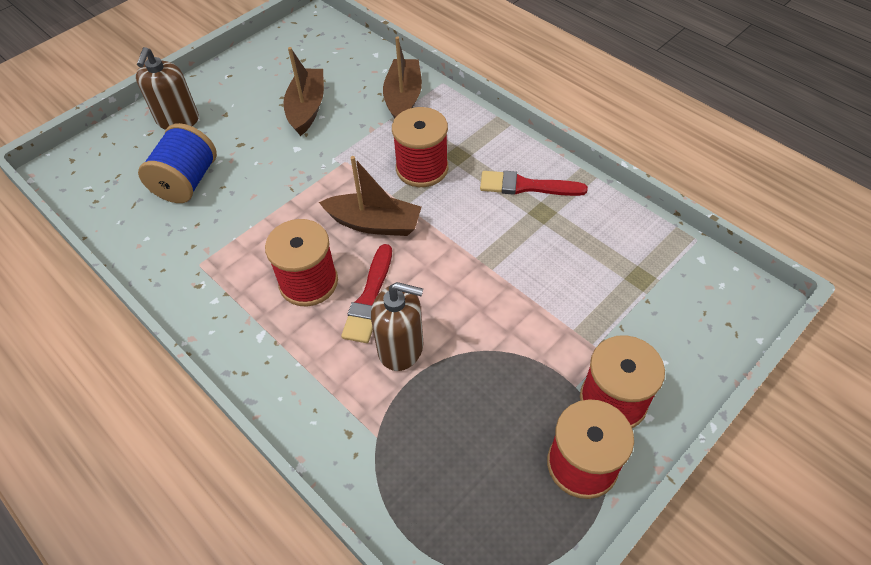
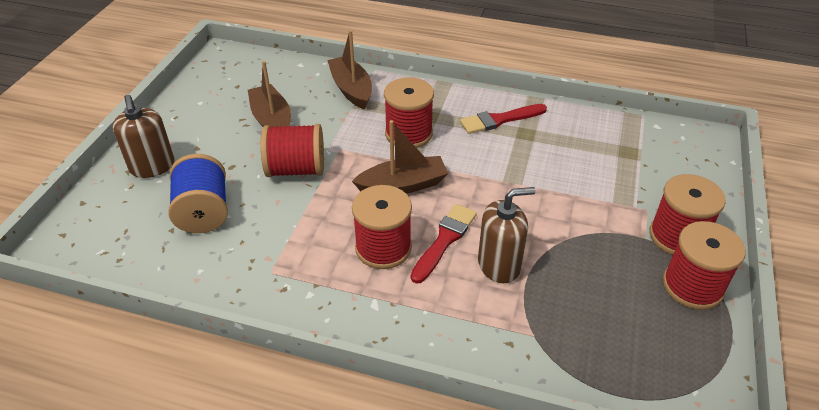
camera: 30 degrees left, 10 degrees down
(292, 168) = (296, 169): none -> red spool
(369, 298) = (444, 240): red brush -> red brush turned 135 degrees counterclockwise

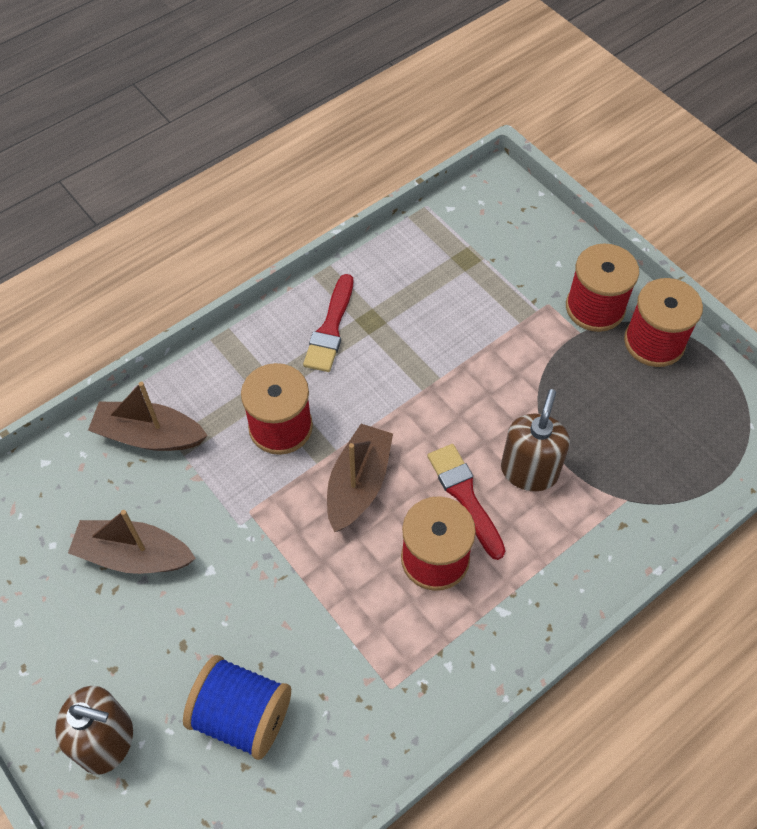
camera: 55 degrees left, 15 degrees up
(296, 169) = (247, 576): red spool -> none

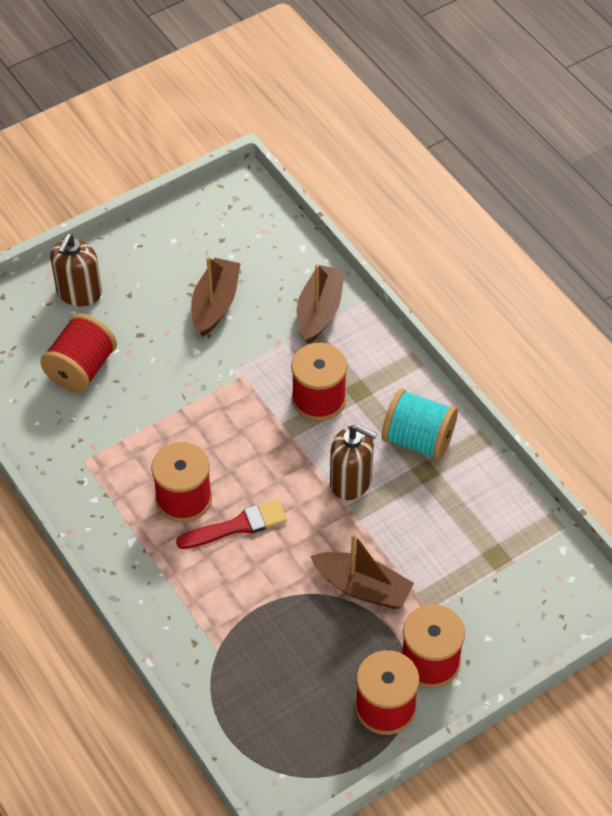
camera: 95 degrees right, 5 degrees down
(242, 715) = (81, 369): blue spool -> red spool
(330, 328) = (418, 439): red brush -> turquoise spool
(358, 484) = (257, 450): brown boat -> brown boat (362, 587)
(529, 471) = (255, 578): brown soap dispenser -> brown soap dispenser (351, 481)

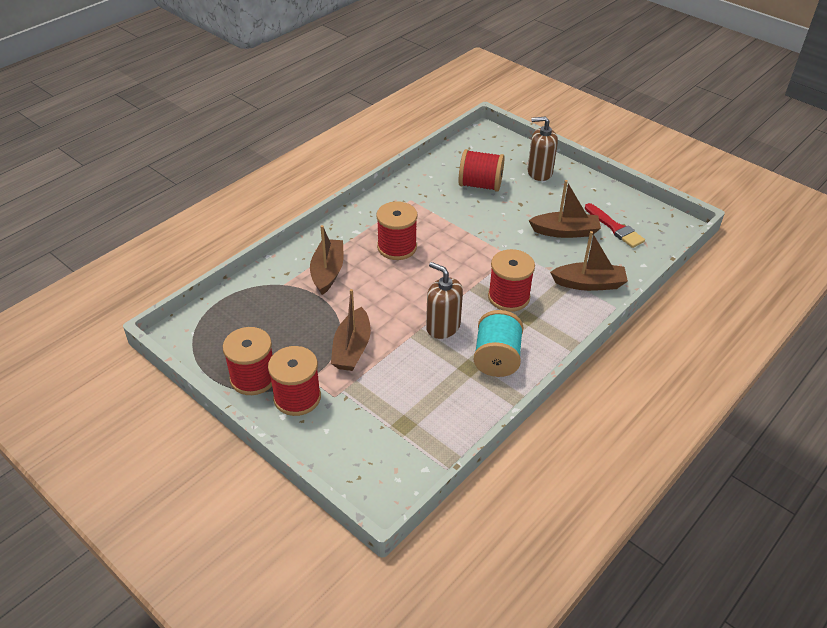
camera: 75 degrees right, 10 degrees down
(209, 591) = (327, 272): none -> brown boat
(237, 526) = (383, 276): red brush -> red brush (615, 228)
(351, 481) = (443, 326): brown soap dispenser -> brown soap dispenser turned 120 degrees clockwise

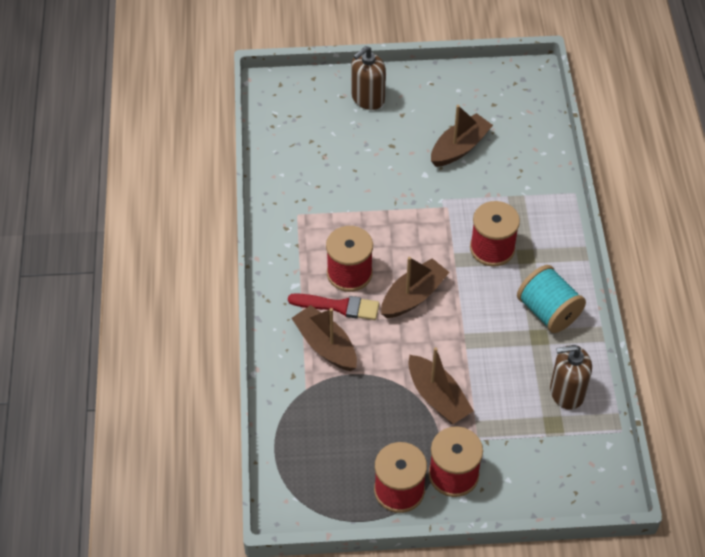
camera: 45 degrees left, 10 degrees up
(443, 326) = (478, 318): brown soap dispenser -> brown soap dispenser (566, 392)
(480, 185) = (335, 151): red spool -> none
(589, 284) = (533, 186): brown boat -> brown boat (413, 296)
(615, 228) = (491, 113): red brush -> red brush (338, 306)

